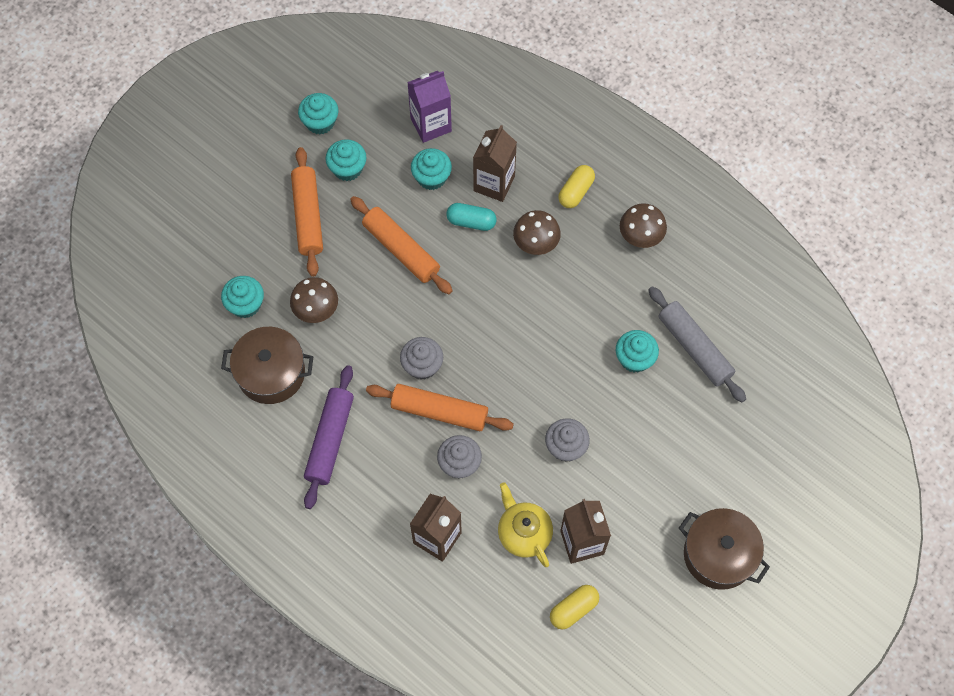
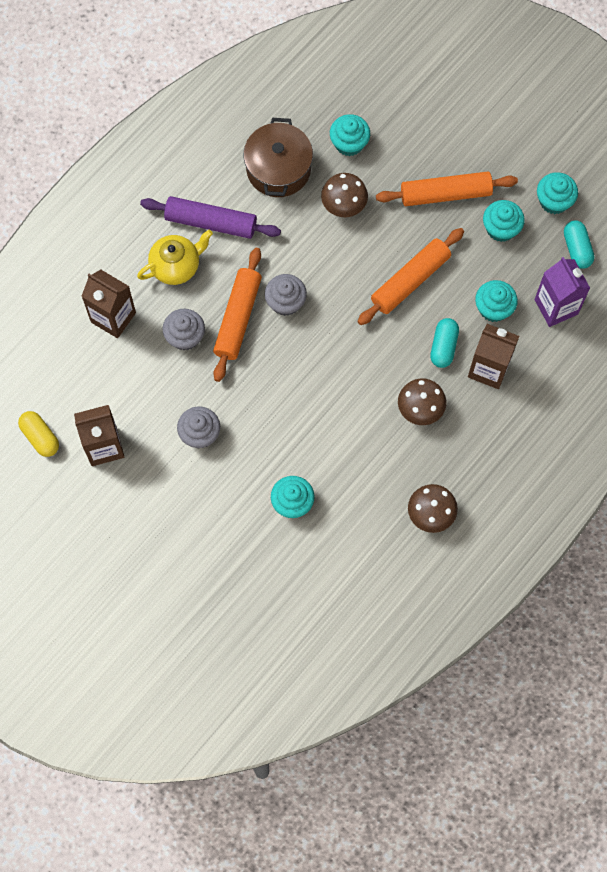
camera: 90 degrees right, 5 degrees up
(371, 105) = (577, 249): none -> turquoise capsule
(523, 533) = (115, 394): yellow teapot -> yellow teapot (176, 266)
(576, 191) = (482, 450): yellow capsule -> none
(694, 348) = (304, 563): grey rolling pin -> none
(719, 554) = (87, 573): brown pot -> none

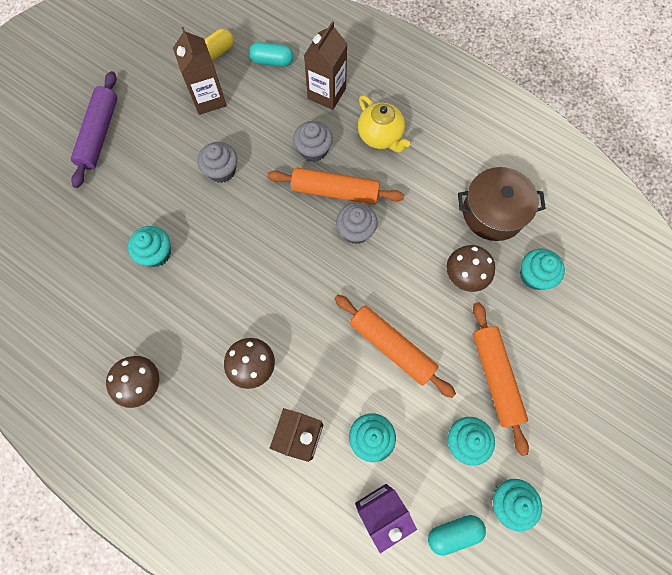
camera: 85 degrees right, 0 degrees up
(211, 222) = (428, 160): purple rolling pin -> purple rolling pin (99, 134)
(443, 346) = (322, 386): turquoise capsule -> turquoise capsule (272, 61)

